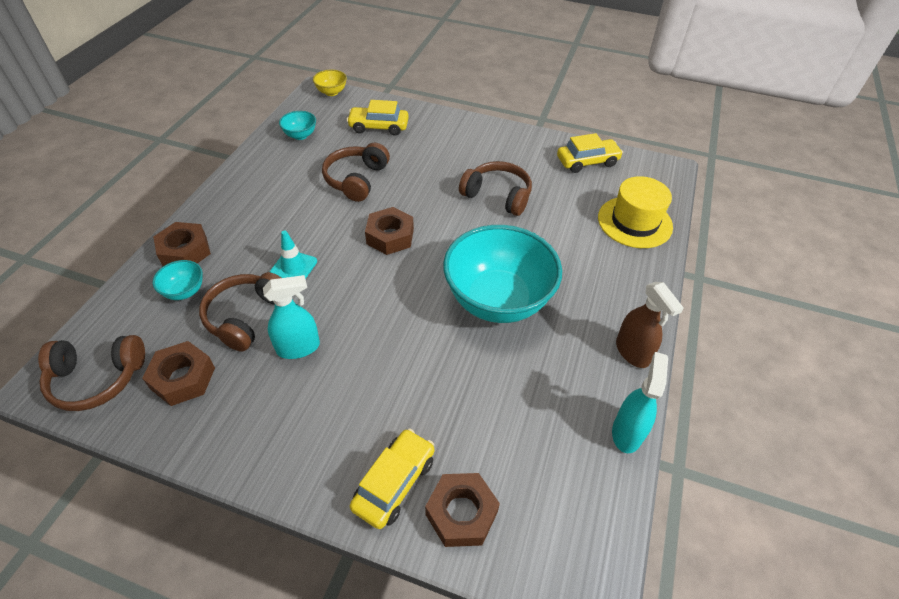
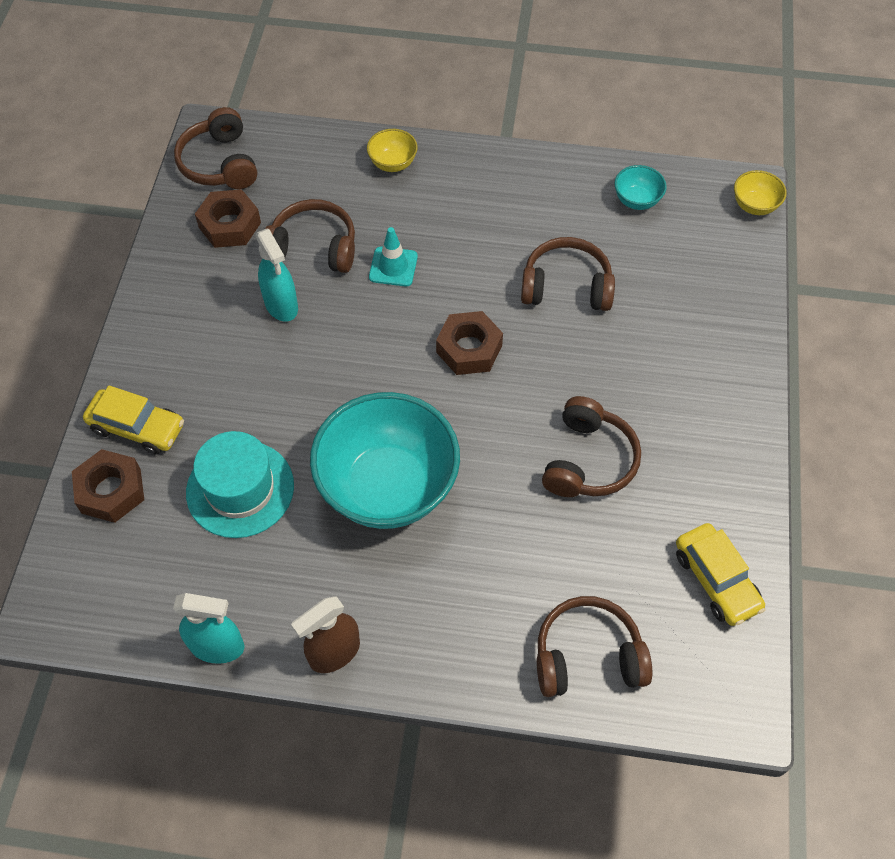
camera: 80 degrees right, 10 degrees up
(185, 251) = (393, 163): brown nut -> yellow bowl
(185, 291) = (336, 185): turquoise bowl -> none
(378, 127) = (692, 283): yellow car -> none
(480, 400) = (240, 489): none -> turquoise hat
(634, 222) = (587, 656): yellow hat -> brown headphones

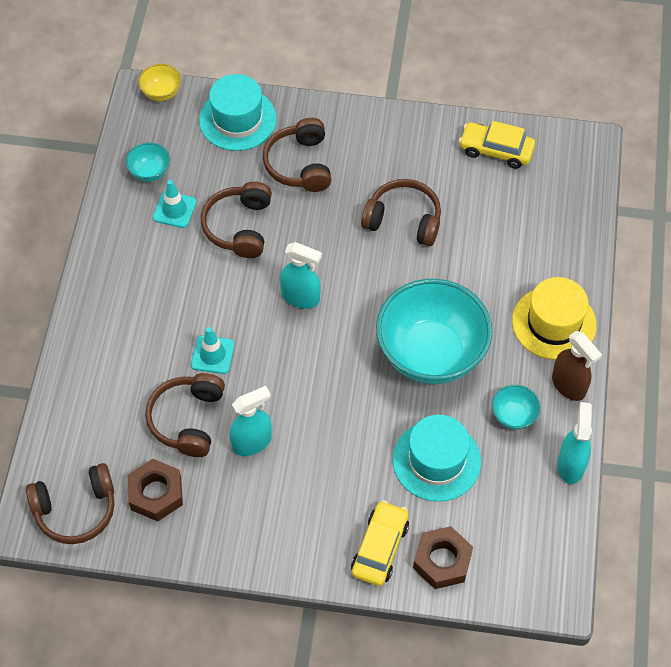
camera: 90 degrees left, 0 degrees up
(294, 580) = (513, 416): none -> turquoise bowl
(393, 163) = (90, 357): yellow bowl -> none
(431, 640) = (554, 323): none -> yellow hat
(469, 349) = (301, 297): brown nut -> turquoise spray bottle
(586, 225) = (174, 210): none -> turquoise traffic cone
(587, 656) = (557, 228): brown headphones -> brown headphones (299, 164)
(716, 580) = (496, 150): yellow car -> yellow car turned 135 degrees counterclockwise
(725, 281) = (237, 119): none -> turquoise hat

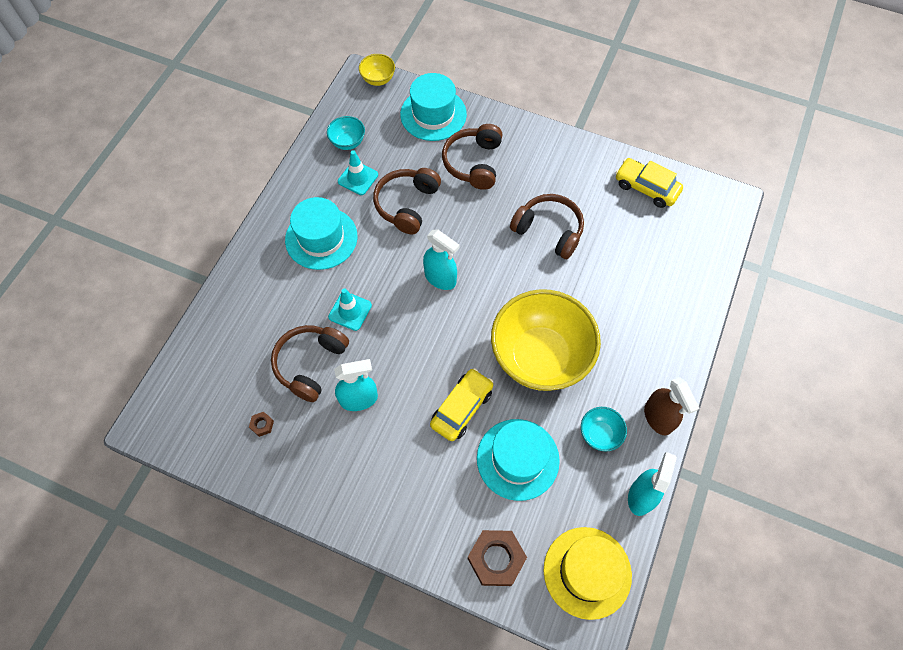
camera: 15 degrees right, 5 degrees up
(76, 510) = (190, 422): brown headphones -> none
(155, 285) = (321, 238): none -> turquoise hat
(156, 493) = (262, 425): brown nut -> brown nut, size x0.44
(380, 548) = (442, 530): yellow car -> yellow car (461, 408)
(431, 354) = (540, 357): turquoise bowl -> yellow bowl
(554, 323) = (659, 355): yellow hat -> yellow hat (587, 572)

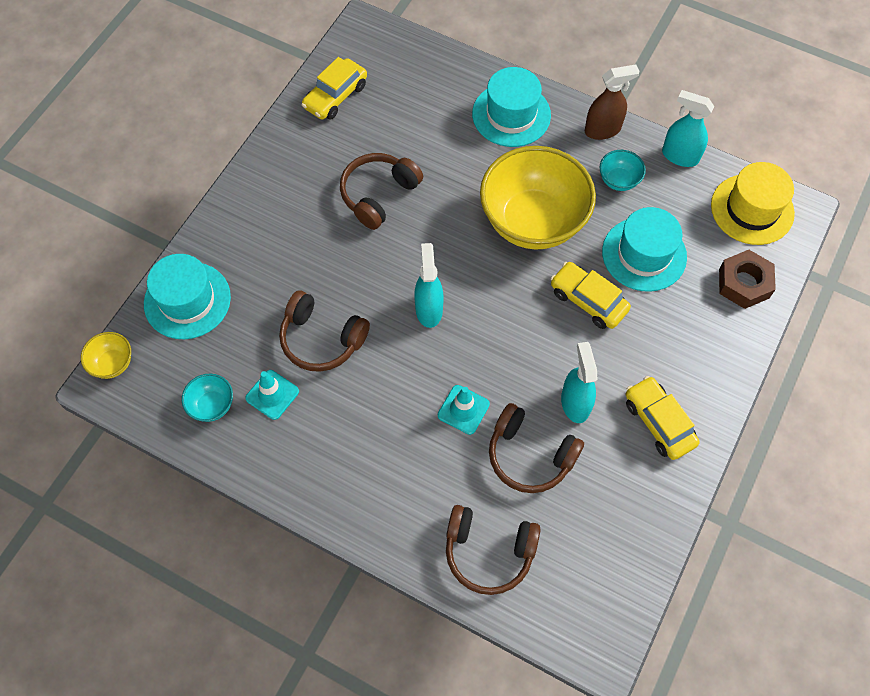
camera: 85 degrees left, 0 degrees up
(262, 425) = (604, 510): brown nut -> none
(321, 238) = (357, 441): turquoise hat -> turquoise hat (511, 114)
(343, 472) = (658, 422): none -> yellow car
(440, 278) = (429, 309): turquoise spray bottle -> turquoise spray bottle turned 45 degrees counterclockwise
(473, 163) = (272, 261): brown headphones -> brown headphones (488, 552)

